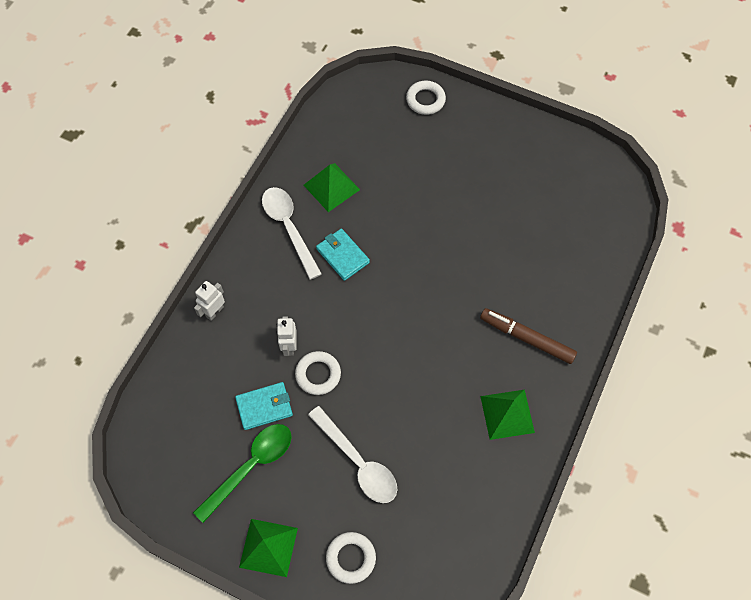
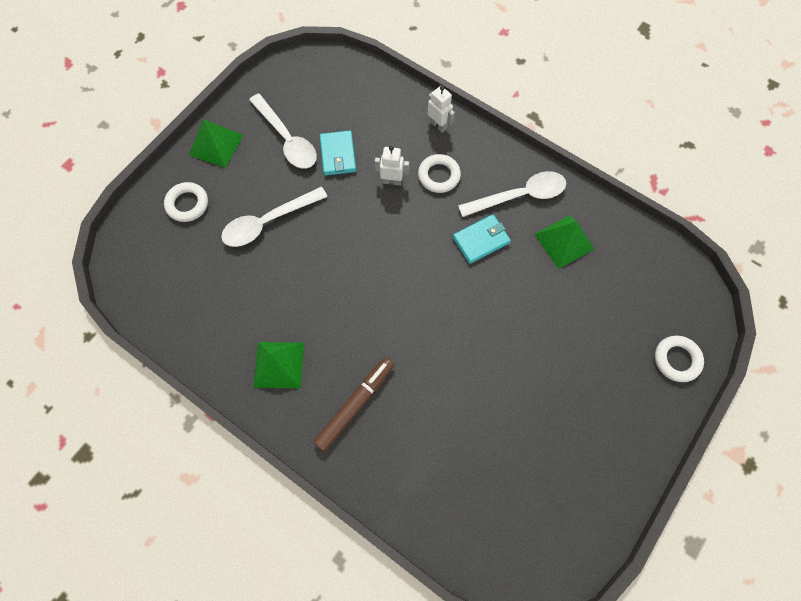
camera: 100 degrees right, 5 degrees up
(251, 466) = (287, 139): green spoon -> white spoon
(318, 374) = (359, 201): white ring -> white ring (439, 176)

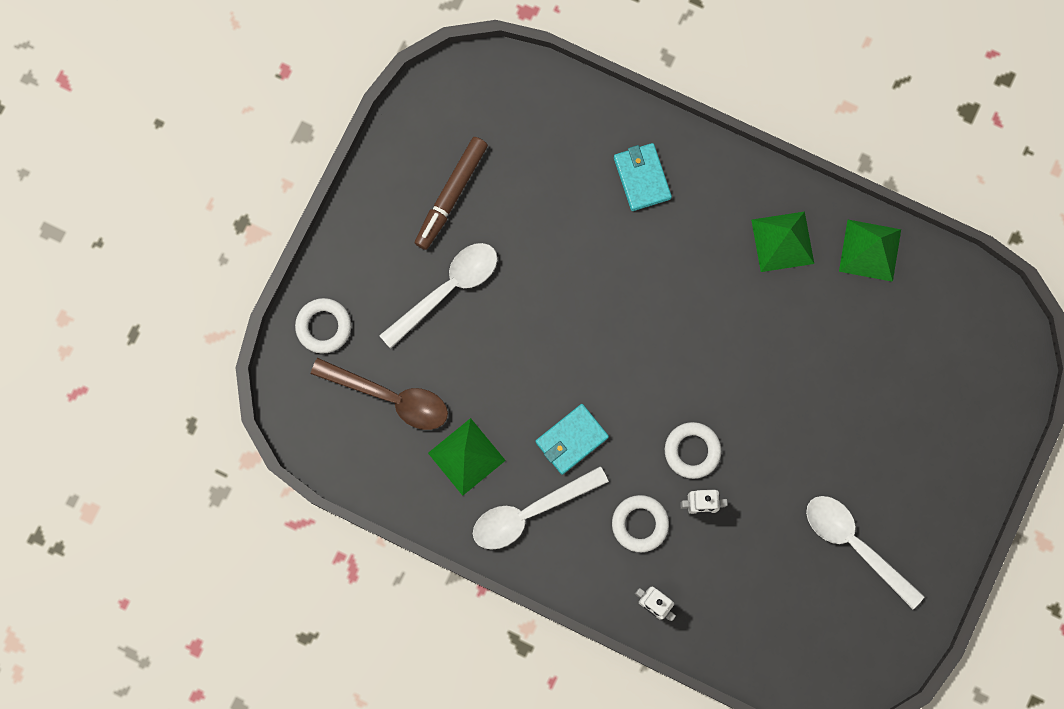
camera: 170 degrees right, 10 degrees up
(187, 204) = (956, 424): white ring -> white ring (692, 451)
(216, 145) = (948, 518): green pyramid -> green pyramid (870, 250)
(267, 222) = (846, 417): white spoon -> white spoon (448, 289)
(338, 155) = (780, 532): turquoise wallet -> turquoise wallet (642, 178)
(355, 405) = (685, 212): brown marker -> brown marker (451, 195)
(622, 294) = (390, 397): none -> brown spoon

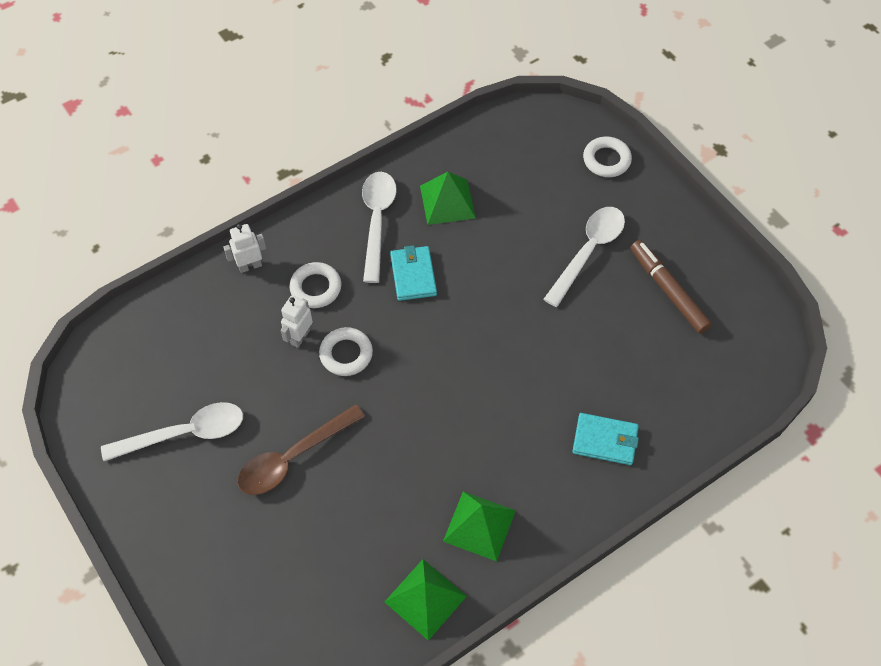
camera: 120 degrees right, 20 degrees down
(390, 397) = (524, 176): brown spoon -> brown spoon (292, 458)
(448, 289) = (588, 251): white spoon -> white spoon turned 135 degrees counterclockwise

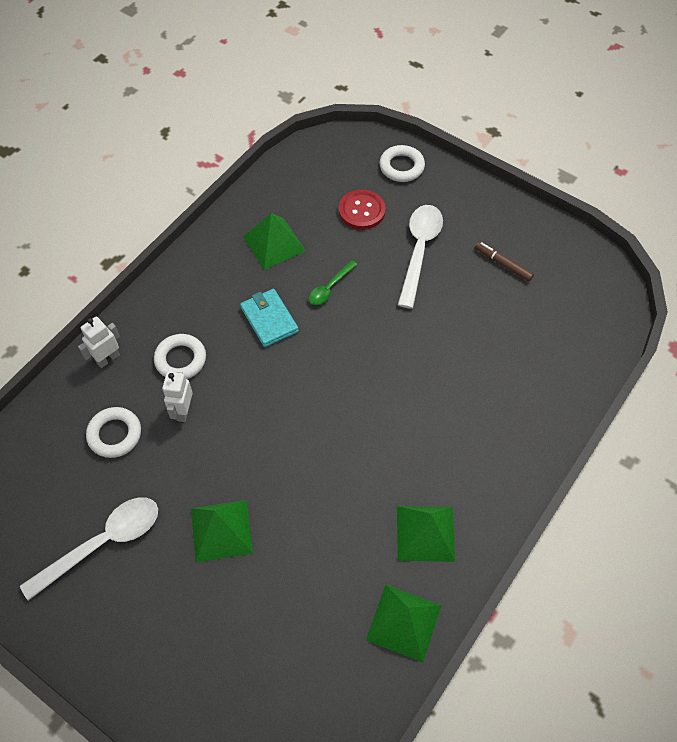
camera: 20 degrees left, 0 degrees up
(292, 458) = (221, 530): brown spoon -> green pyramid
(346, 354) = (234, 413): white ring -> white ring (115, 434)
(377, 221) = (215, 280): white spoon -> none
(484, 262) = (329, 288): none -> green spoon
(547, 194) = (362, 211): none -> red button
(605, 440) = (505, 415): turquoise wallet -> none
(668, 291) = (503, 264): brown marker -> brown marker, size x0.60

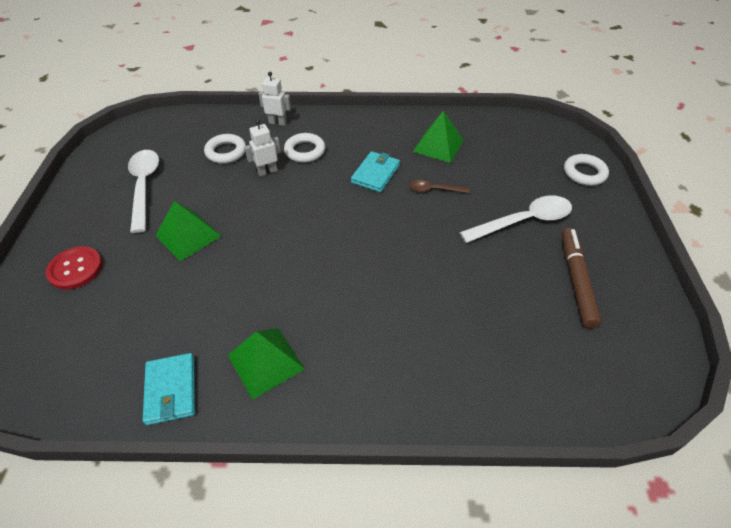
camera: 55 degrees right, 10 degrees down
(103, 543) = (144, 186): white spoon -> white spoon turned 120 degrees counterclockwise
(329, 288) = (433, 190): green spoon -> brown spoon
(362, 211) = (518, 172): red button -> red button (75, 269)
(404, 622) = (171, 390): green pyramid -> turquoise wallet
(503, 264) = (576, 281): brown marker -> brown marker, size x1.67

